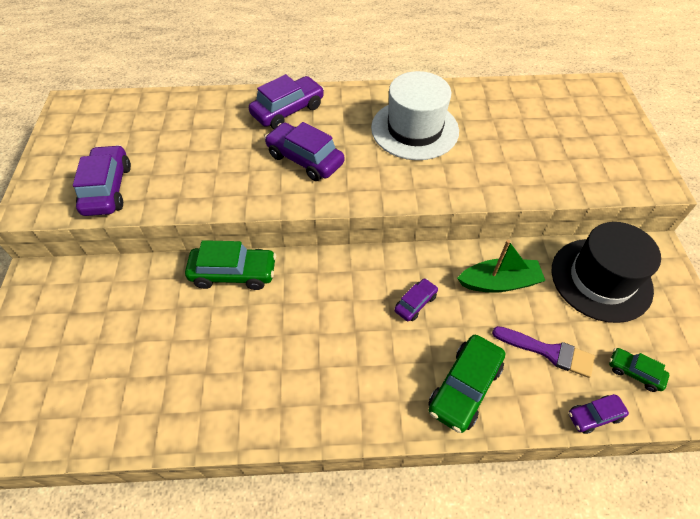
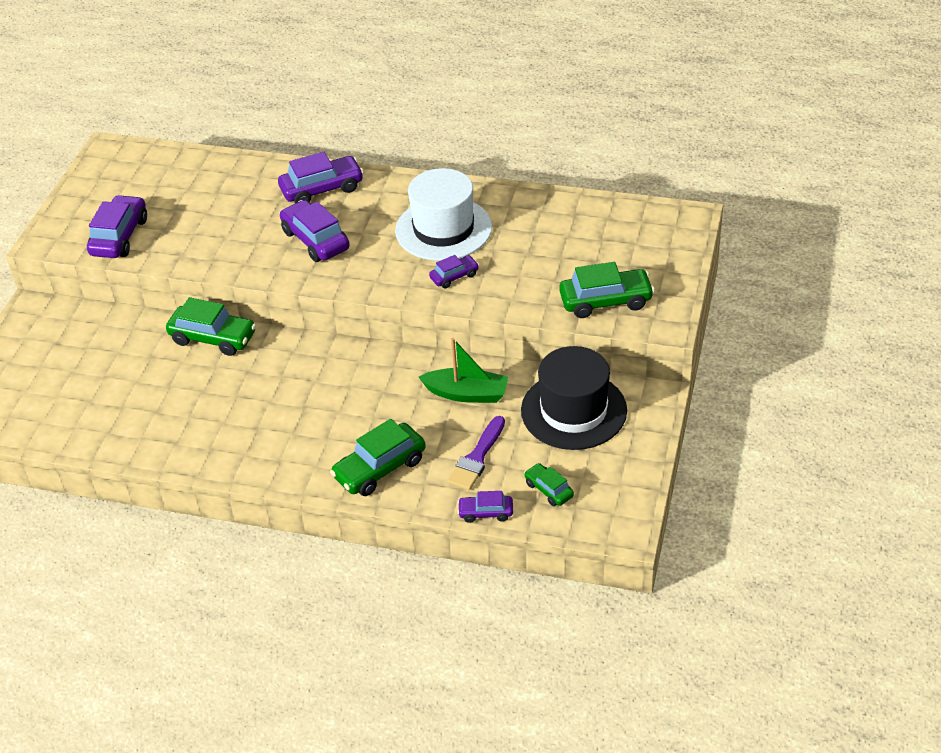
camera: 20 degrees right, 10 degrees down
(415, 303) = (373, 395): purple car -> purple car (454, 276)
(548, 352) = (477, 458): purple brush -> purple brush turned 75 degrees clockwise
(594, 171) = (606, 301): none -> green car

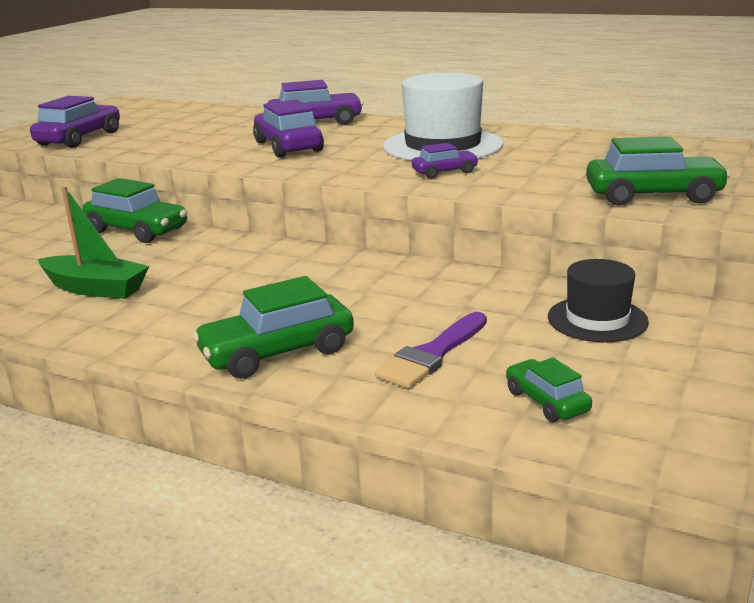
camera: 10 degrees right, 20 degrees down
(467, 393) = (436, 292): green boat -> green boat (95, 288)
(485, 512) = (428, 419): purple car -> none
(573, 410) = (597, 319): black hat -> black hat, size x0.59

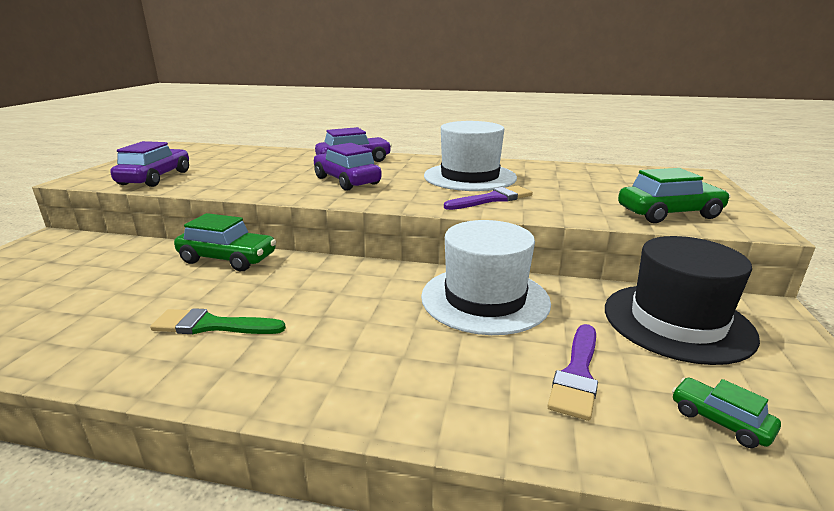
camera: 15 degrees left, 0 degrees up
(95, 288) = (212, 325): green boat -> green brush
(277, 352) = (433, 388): green car -> none
(390, 284) = (485, 299): none -> white hat
(445, 172) = (492, 199): purple car -> purple brush
(597, 319) = (677, 322): black hat -> black hat, size x1.70

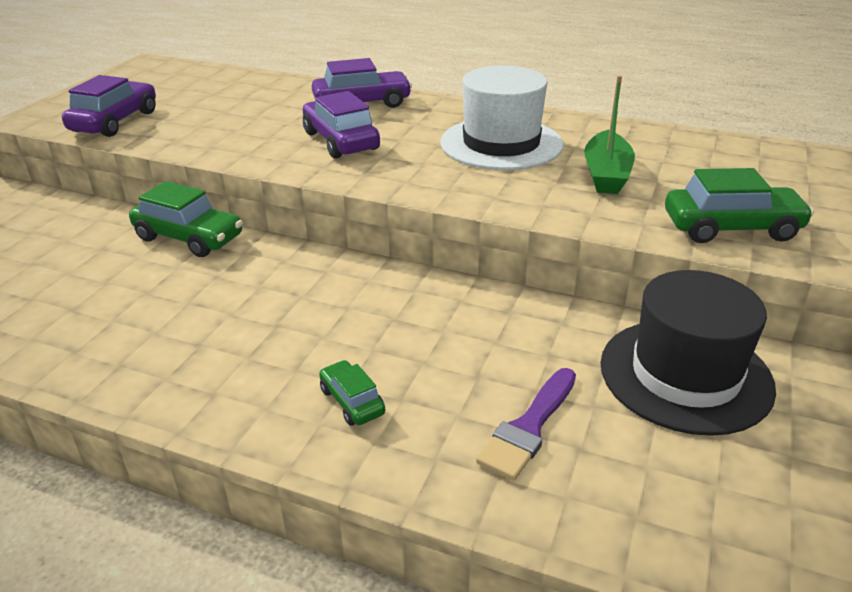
camera: 10 degrees right, 10 degrees up
(212, 325) = (157, 326): green brush -> none
(485, 299) = (467, 321): white hat -> none
(492, 199) = (512, 186): purple brush -> none
(557, 189) = (606, 174): none -> green boat
(720, 420) = (657, 498): green car -> green car (352, 401)

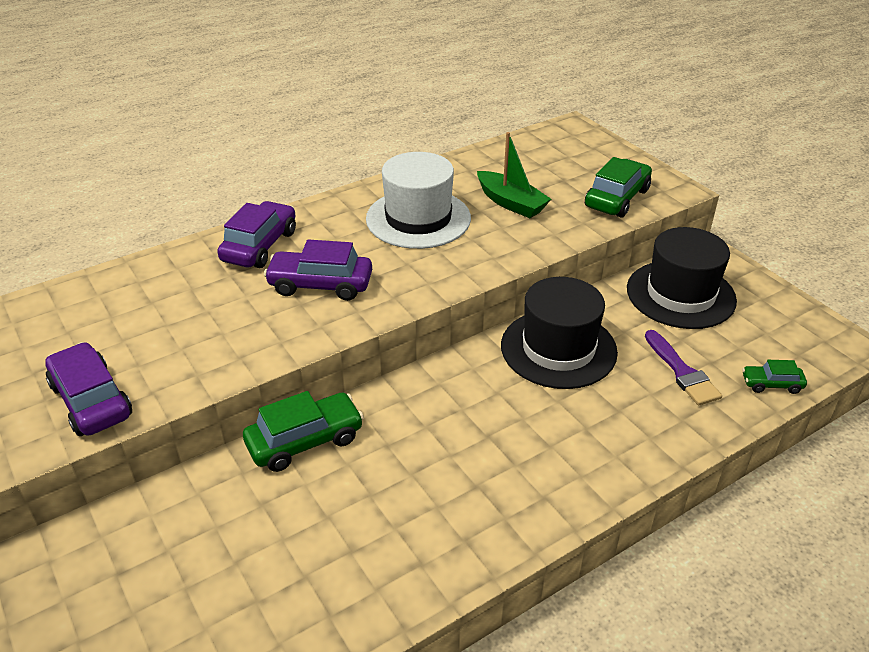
camera: 55 degrees left, 5 degrees up
(352, 401) = (605, 432): green car -> green car (771, 384)
(460, 319) = (558, 348): none -> black hat

